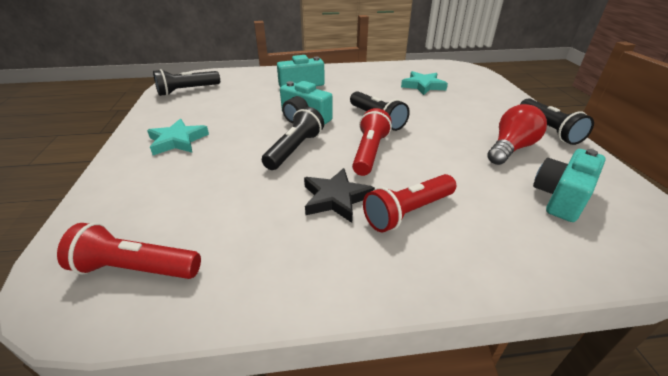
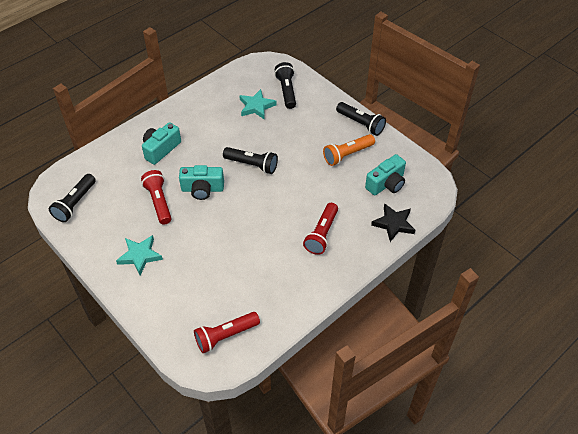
camera: 35 degrees left, 15 degrees up
(295, 149) = (225, 222): black flashlight -> black flashlight (286, 91)
(336, 198) = (280, 245): black star -> black star (393, 224)
(369, 152) = (271, 200): red flashlight -> red flashlight (159, 202)
(510, 148) = (347, 155): red light bulb -> orange flashlight
(561, 197) = (386, 184): turquoise camera -> turquoise camera turned 135 degrees counterclockwise

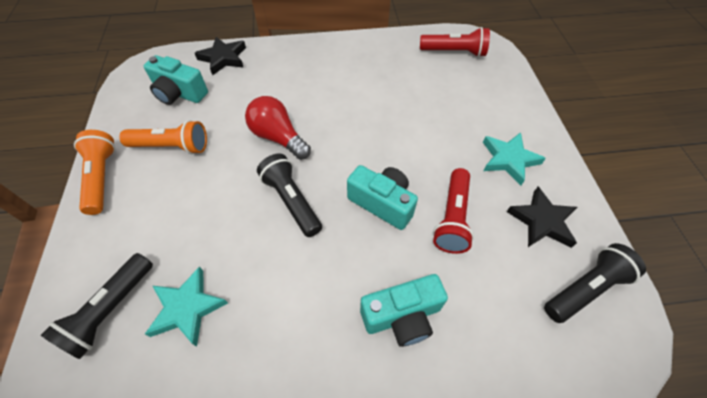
camera: 145 degrees left, 5 degrees up
(106, 226) = (542, 221): none -> black star
(293, 192) = (278, 137): none -> red light bulb
(322, 234) = (296, 83): red flashlight -> none
(361, 124) = (102, 178): black flashlight -> orange flashlight
(386, 184) = (179, 93): turquoise camera -> turquoise camera turned 150 degrees counterclockwise

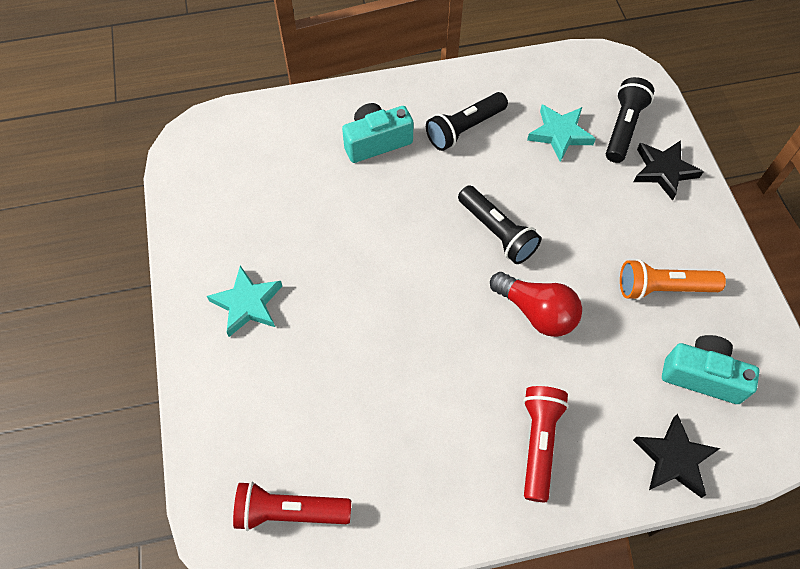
camera: 175 degrees right, 5 degrees up
(102, 178) = (717, 242): orange flashlight -> none
(382, 203) = (399, 237): turquoise camera -> none
(452, 218) = (324, 228): red flashlight -> red flashlight (538, 443)
(542, 221) = (230, 232): black star -> black star (663, 171)
(585, 289) = (211, 174): black flashlight -> black flashlight (464, 129)

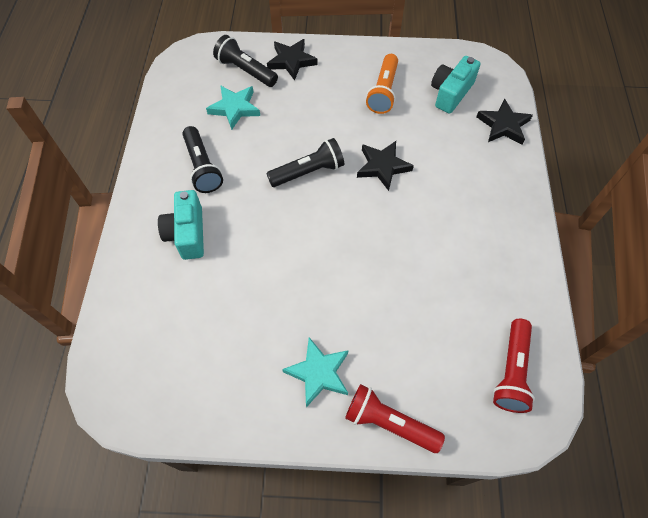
camera: 75 degrees left, 0 degrees up
(536, 312) = (382, 167): red light bulb -> black star
(538, 443) = (482, 194): red flashlight -> red flashlight (389, 423)

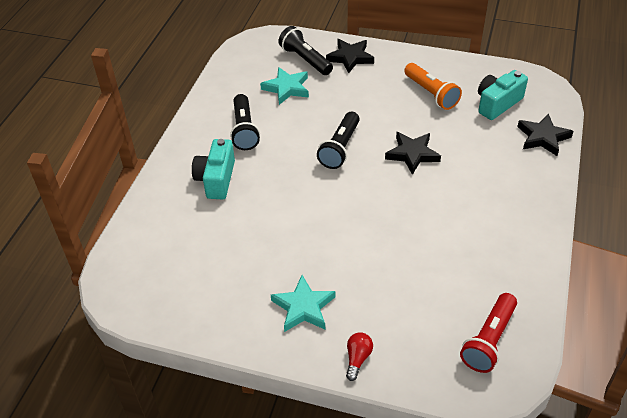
camera: 15 degrees right, 15 degrees down
(308, 172) = (340, 148): black flashlight -> black flashlight turned 120 degrees clockwise
(383, 92) = (431, 93): orange flashlight -> orange flashlight turned 60 degrees counterclockwise
(389, 423) = (357, 359): red flashlight -> red light bulb

